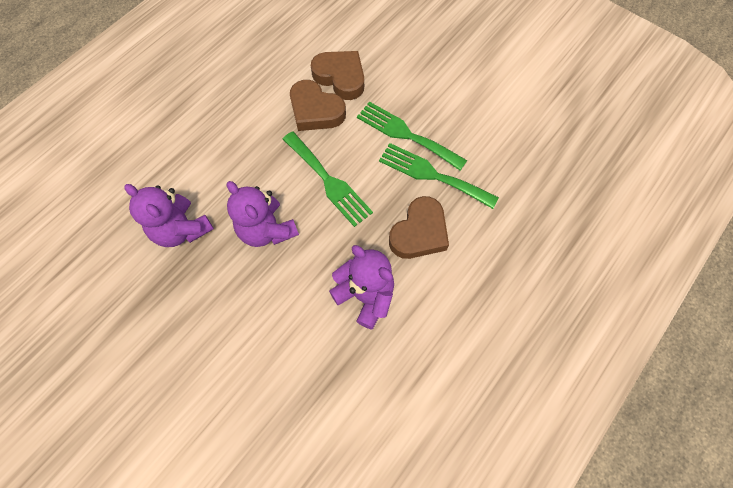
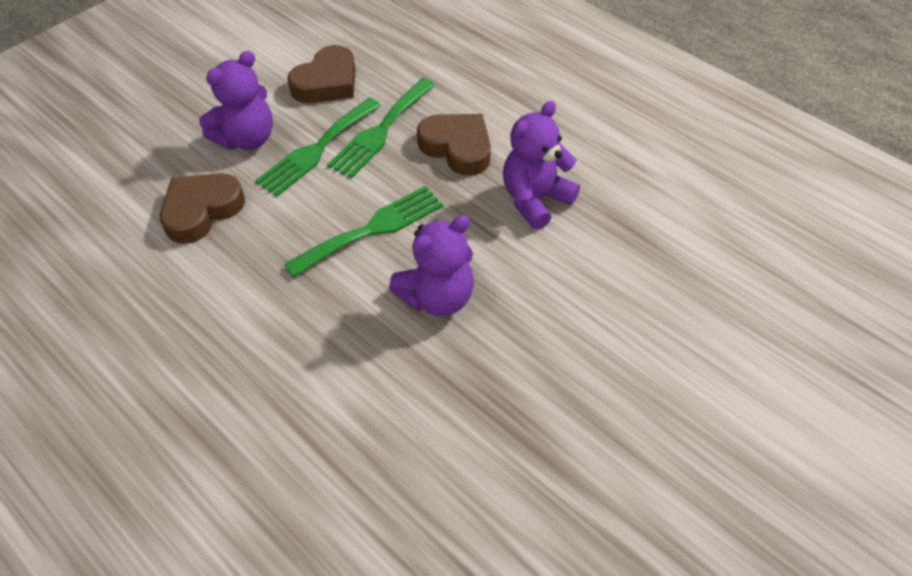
camera: 85 degrees left, 15 degrees down
(181, 229) = (425, 404): purple teddy bear -> purple teddy bear (247, 139)
(315, 111) = (252, 240): brown heart -> brown heart (327, 82)

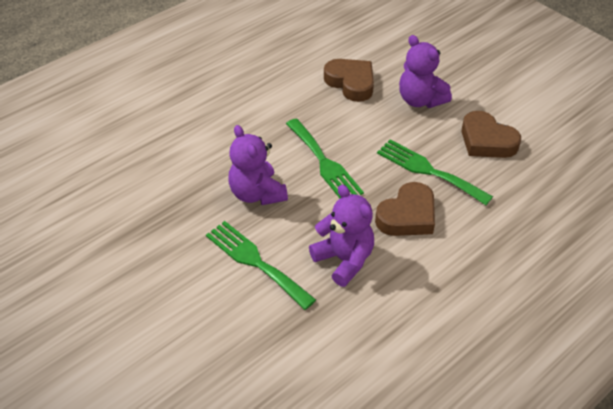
camera: 95 degrees right, 5 degrees down
(316, 149) = (408, 135): green fork -> green fork (255, 261)

